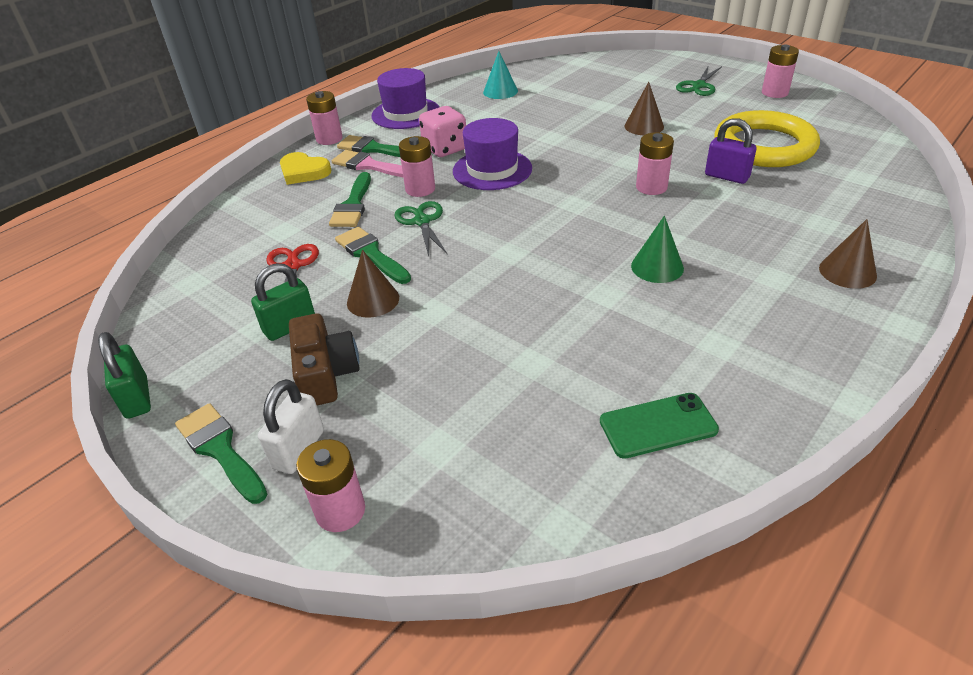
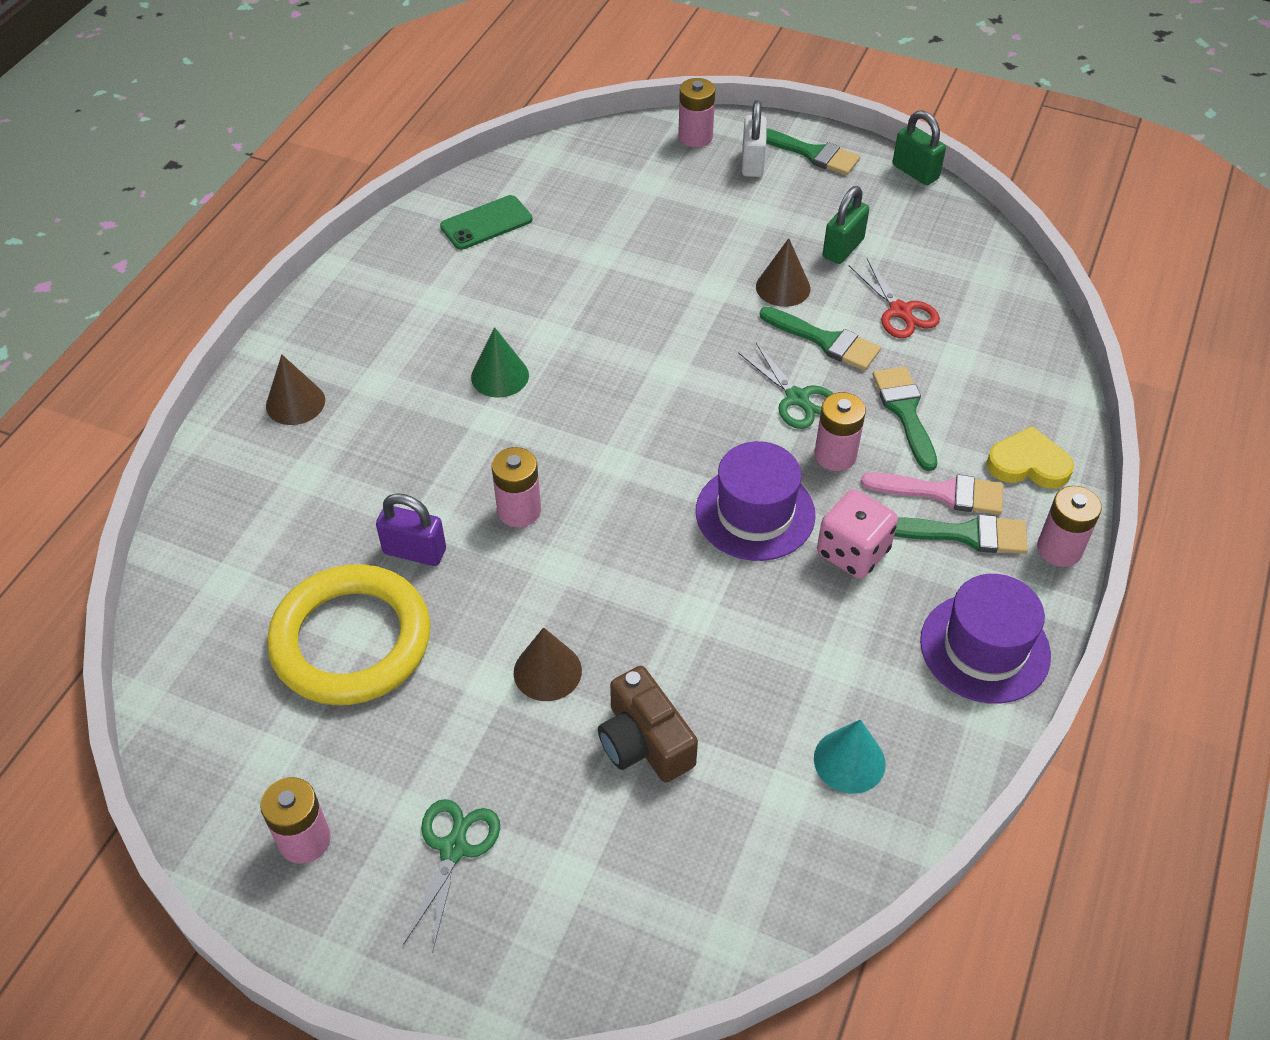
camera: 160 degrees right, 10 degrees up
(326, 374) = (774, 215): brown camera -> brown camera (644, 742)

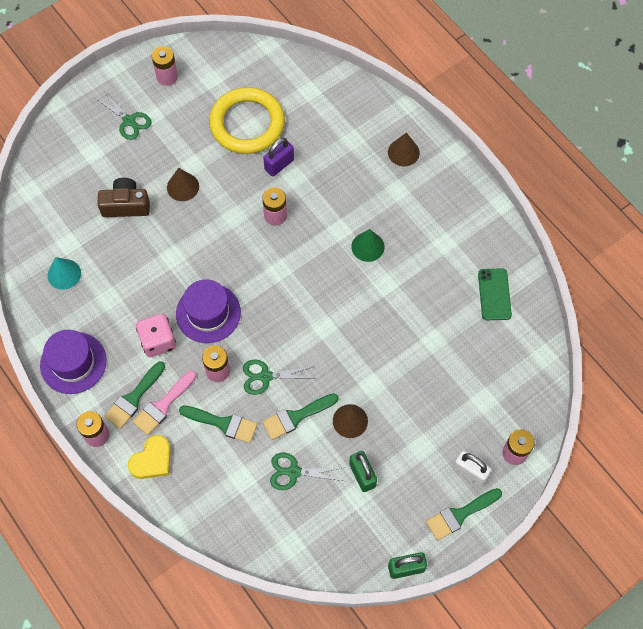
camera: 120 degrees right, 15 degrees up
(900, 311) = (294, 472): red scissors -> green scissors

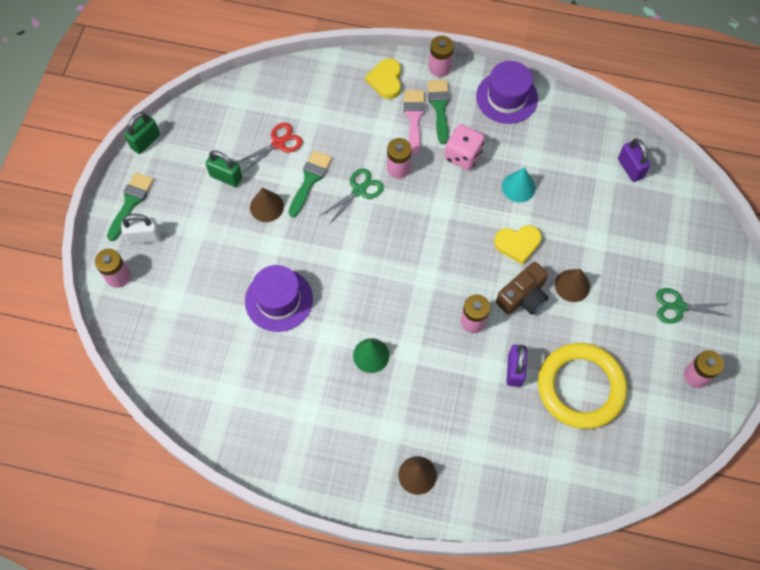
camera: 140 degrees right, 0 degrees up
(48, 233) = (630, 168): none -> purple padlock
(64, 274) = (583, 149): turquoise cone -> turquoise cone (518, 187)
(126, 205) = (599, 234): brown camera -> brown camera (523, 297)
(189, 243) = (517, 244): none -> yellow heart
(208, 313) = (447, 202): purple hat -> purple hat (279, 300)
(223, 423) = (359, 137): green brush -> none
(294, 472) = (278, 143): green scissors -> red scissors
(494, 294) = (227, 397): green phone -> none

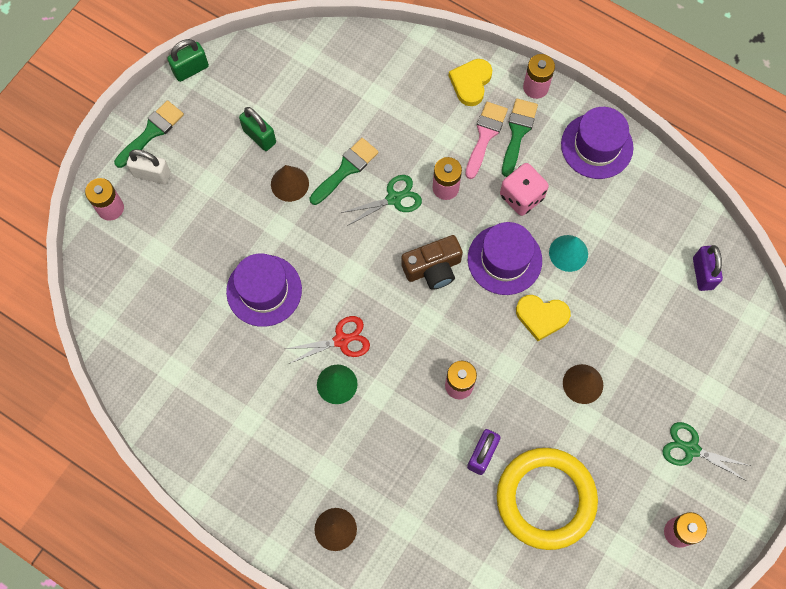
camera: 20 degrees right, 5 degrees up
(278, 143) = (328, 117): red scissors -> red scissors (341, 340)
(469, 209) = (504, 259): none -> purple hat
(523, 297) = (523, 377): brown camera -> brown camera (433, 268)

